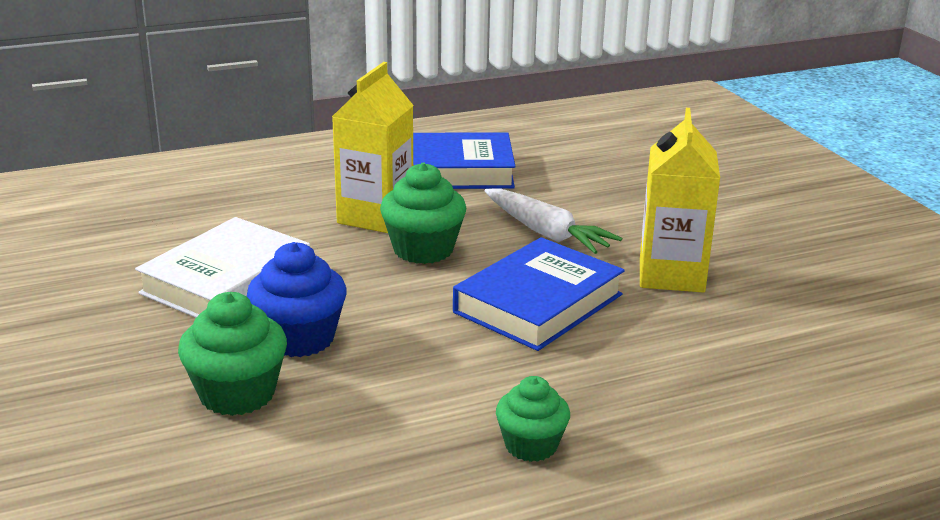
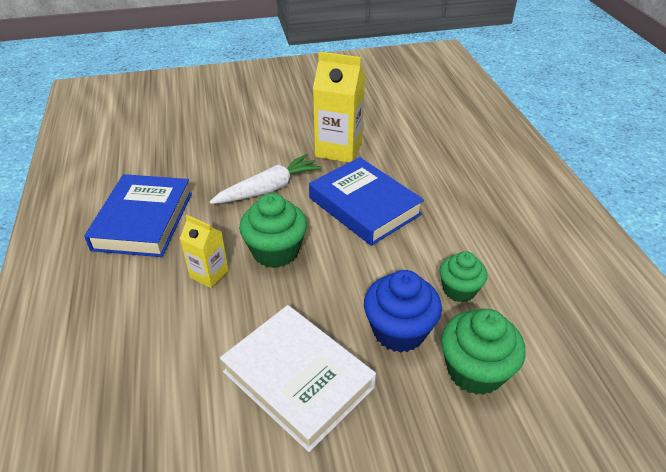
camera: 80 degrees left, 15 degrees up
(375, 216) = (209, 274): yellow carton -> yellow carton, size x0.57
(531, 445) = (519, 231): green cupcake -> green cupcake (459, 290)

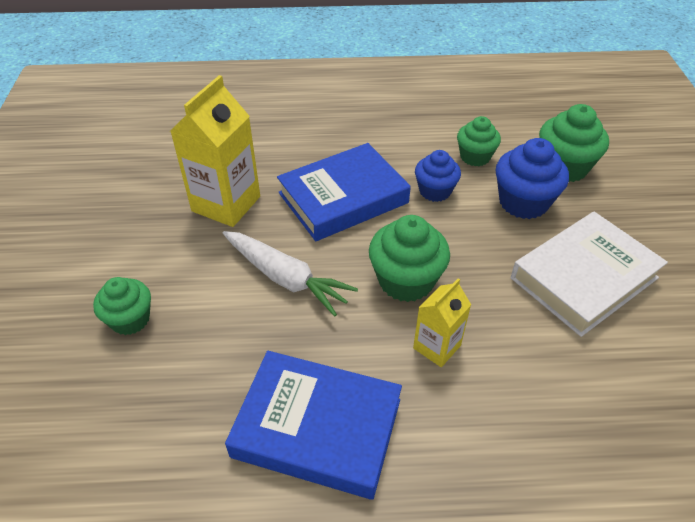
camera: 80 degrees left, 5 degrees up
(226, 134) = (130, 319): none -> green cupcake
(269, 189) = (286, 278): white carrot -> white carrot turned 150 degrees clockwise
(393, 262) = (435, 191): none -> blue cupcake

